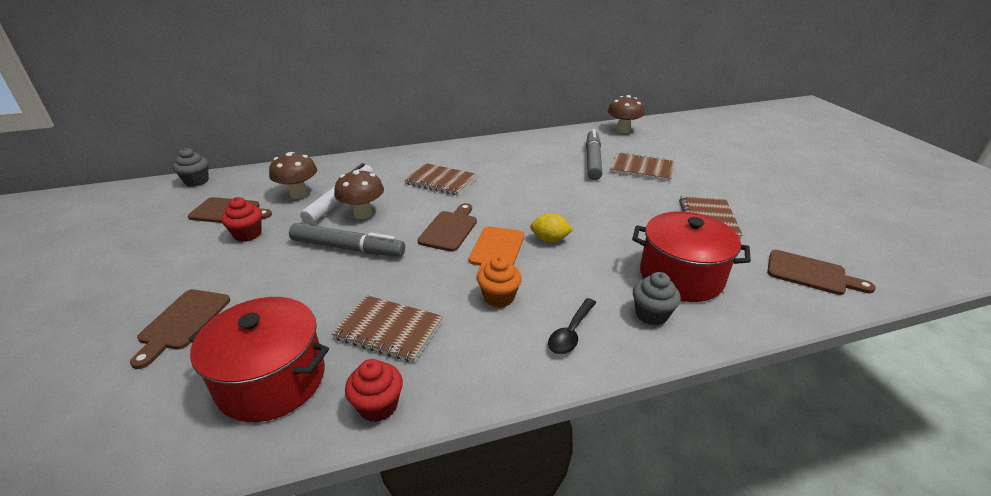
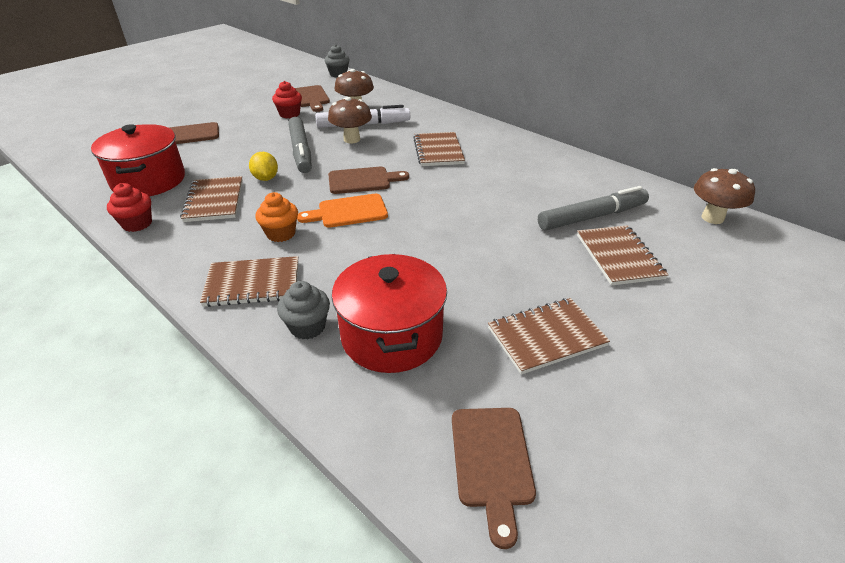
camera: 60 degrees right, 5 degrees up
(550, 240) = (391, 234): yellow lemon -> yellow lemon (266, 178)
(571, 333) = (253, 283): black spoon -> brown notebook

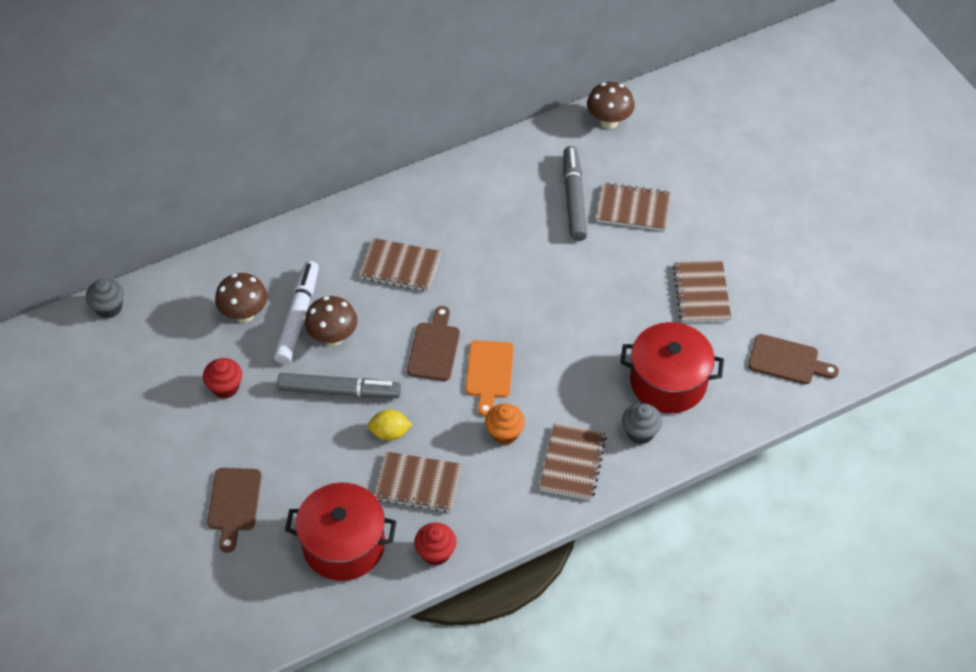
camera: 70 degrees left, 15 degrees up
(311, 98) = (182, 355): brown cutting board -> none

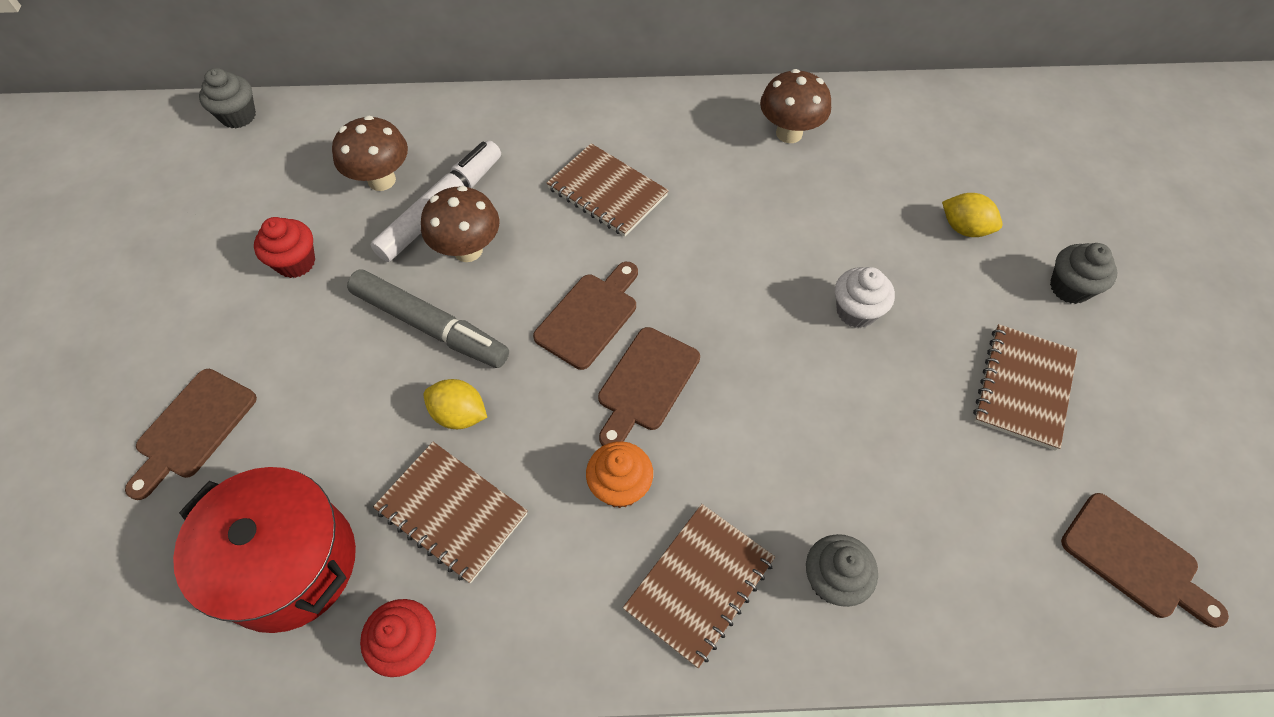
camera: 25 degrees right, 5 degrees up
(489, 373) = (646, 383): orange cutting board -> brown cutting board
(574, 198) = (884, 186): grey marker -> none
(591, 284) = (856, 311): none -> white cupcake
(609, 122) = (975, 107): brown mushroom -> brown mushroom (789, 133)
(633, 208) = (964, 228): brown notebook -> yellow lemon
(668, 382) = (914, 511): red pot -> none
(707, 224) = (1069, 287): none -> grey cupcake

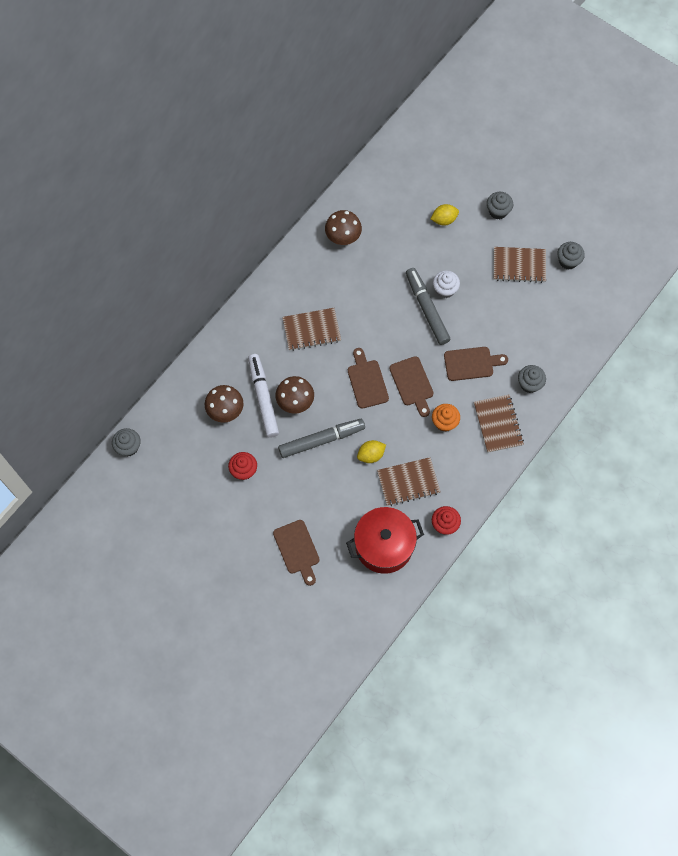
camera: 50 degrees left, 10 degrees up
(797, 310) = (427, 309): none -> grey marker
(1023, 387) = (519, 265): brown notebook -> brown notebook turned 60 degrees counterclockwise
(1126, 460) = (568, 261): none -> grey cupcake
(1135, 559) = (596, 292): brown cutting board -> brown cutting board (471, 363)

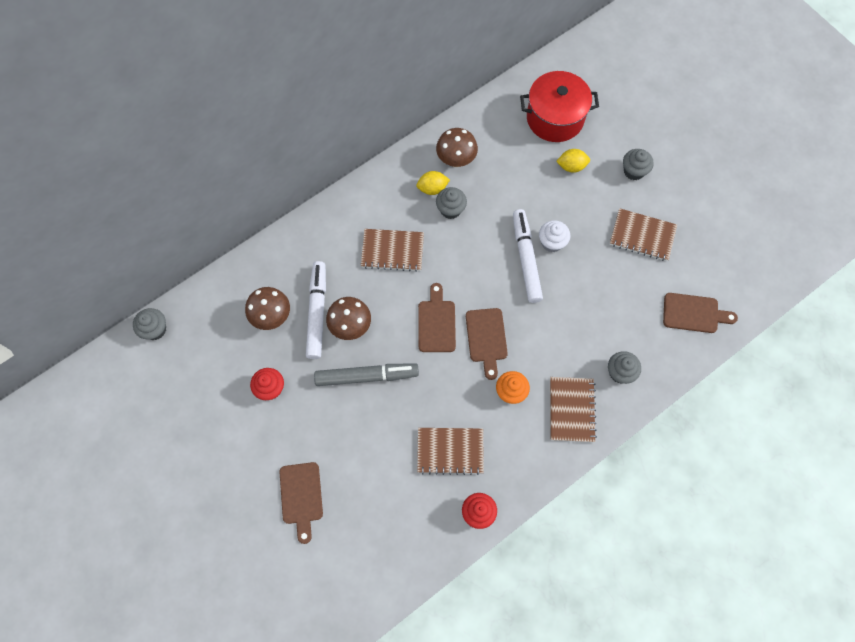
camera: 15 degrees right, 0 degrees up
(371, 455) = (417, 408): yellow lemon -> yellow lemon (432, 188)
(384, 545) = (401, 519): red pot -> red pot (555, 118)
(427, 309) = (526, 258): grey marker -> white marker
(471, 363) = (559, 332): brown cutting board -> brown cutting board (694, 313)
(568, 261) = (699, 244): grey cupcake -> grey cupcake (450, 209)

